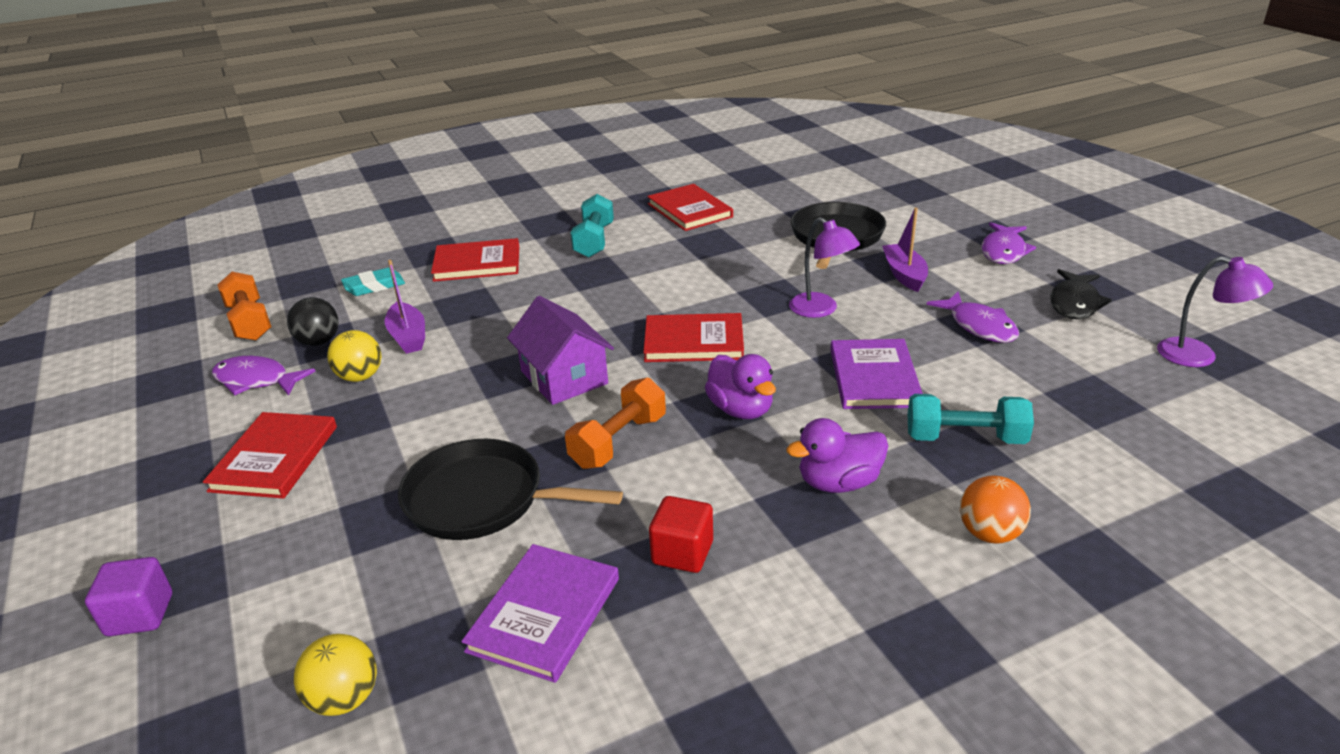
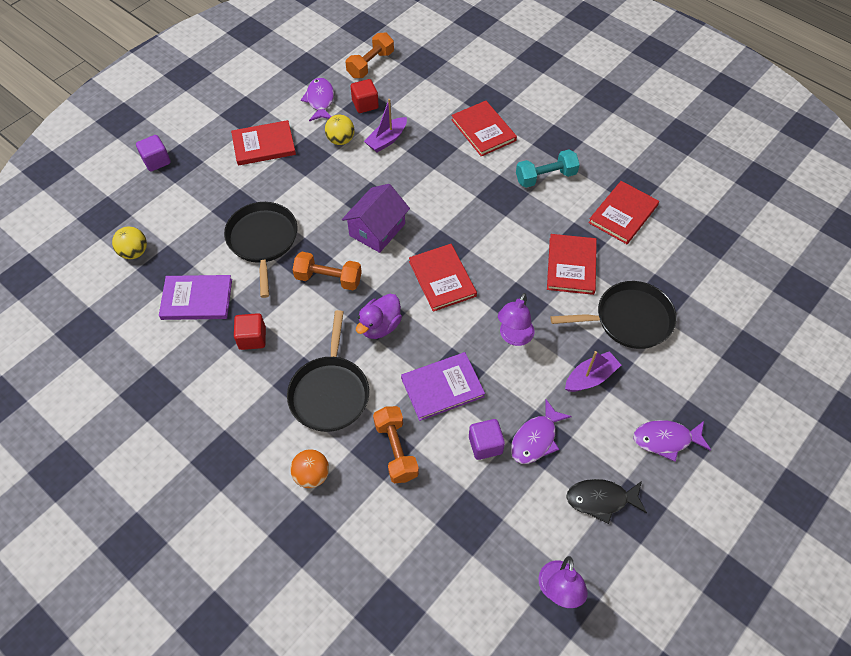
camera: 65 degrees right, 25 degrees up
(319, 342) = (365, 104): black ball -> red cube
(374, 286) = (432, 96): turquoise eraser -> none
(738, 253) = (571, 266): none -> red book
(838, 483) = (330, 393): purple duck -> black pan
(965, 438) = (396, 450): turquoise dumbbell -> orange dumbbell
(977, 363) = (485, 445): none -> purple cube

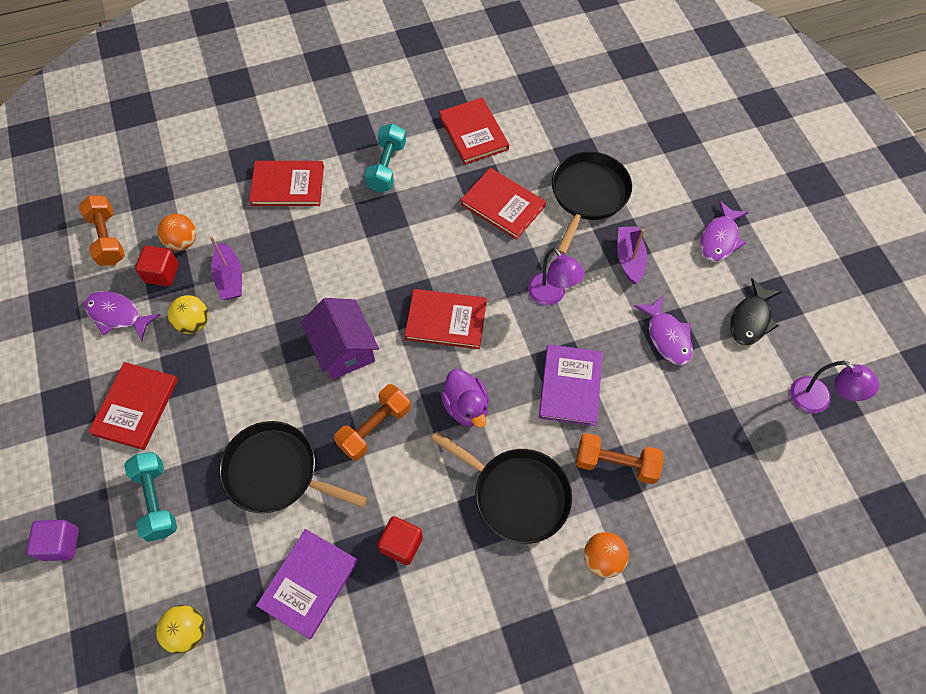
camera: 60 degrees left, 5 degrees up
(208, 190) = (157, 500): none -> turquoise dumbbell
(396, 101) = (182, 242): none -> orange ball
(485, 445) = (651, 382): purple cube -> none

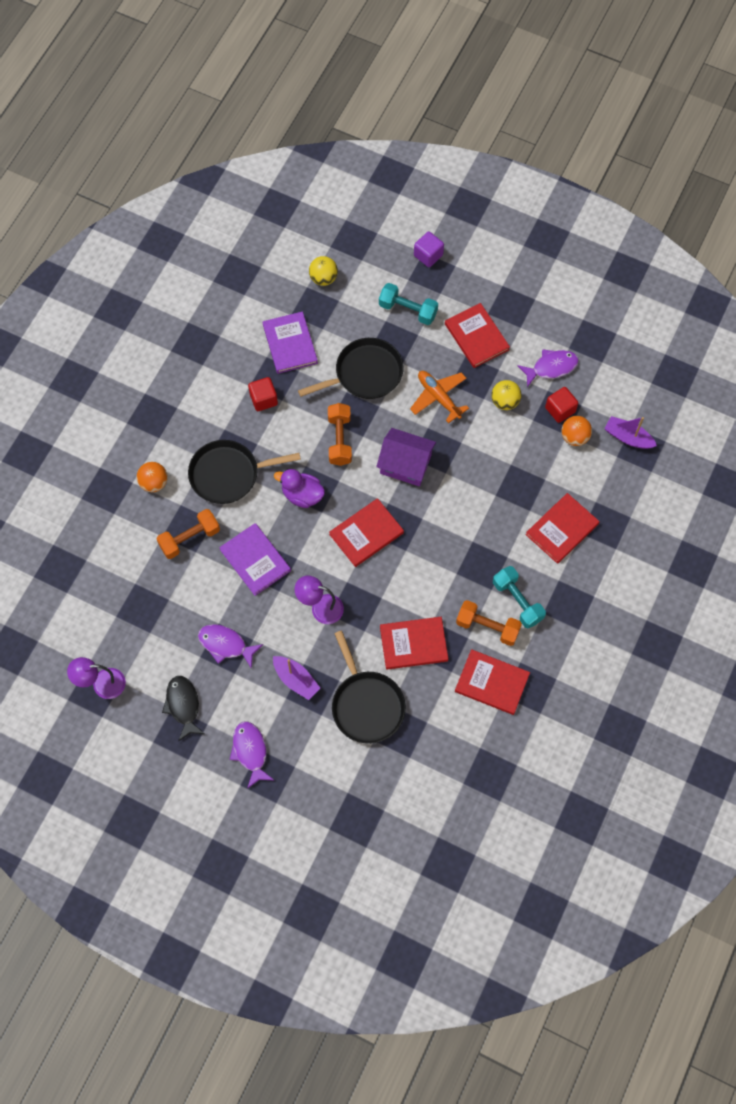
camera: 135 degrees right, 5 degrees up
(107, 239) = (619, 399): orange dumbbell -> orange dumbbell (487, 627)
(230, 278) = (519, 443): purple boat -> purple boat (628, 437)
(241, 381) = (438, 397): none -> orange plane

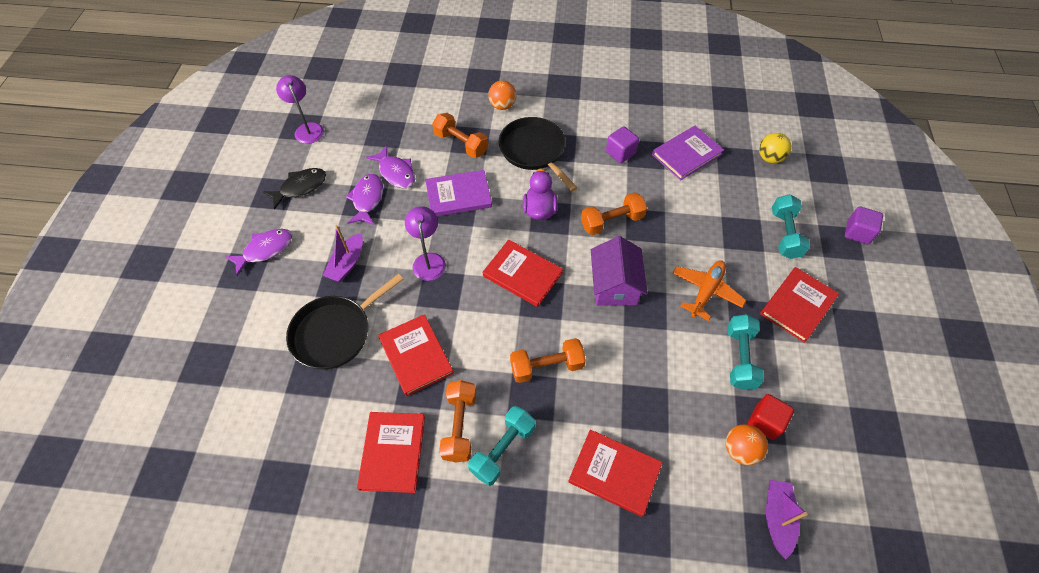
camera: 70 degrees right, 10 degrees down
(255, 560) = (458, 195): purple book -> purple book turned 45 degrees clockwise
(263, 399) = (620, 153): red cube -> purple cube
(365, 373) = (693, 220): black pan -> none
(460, 545) = (546, 366): none -> orange dumbbell
(505, 401) = (739, 358): yellow ball -> turquoise dumbbell
(551, 367) = (812, 394): purple fish -> purple fish (396, 172)

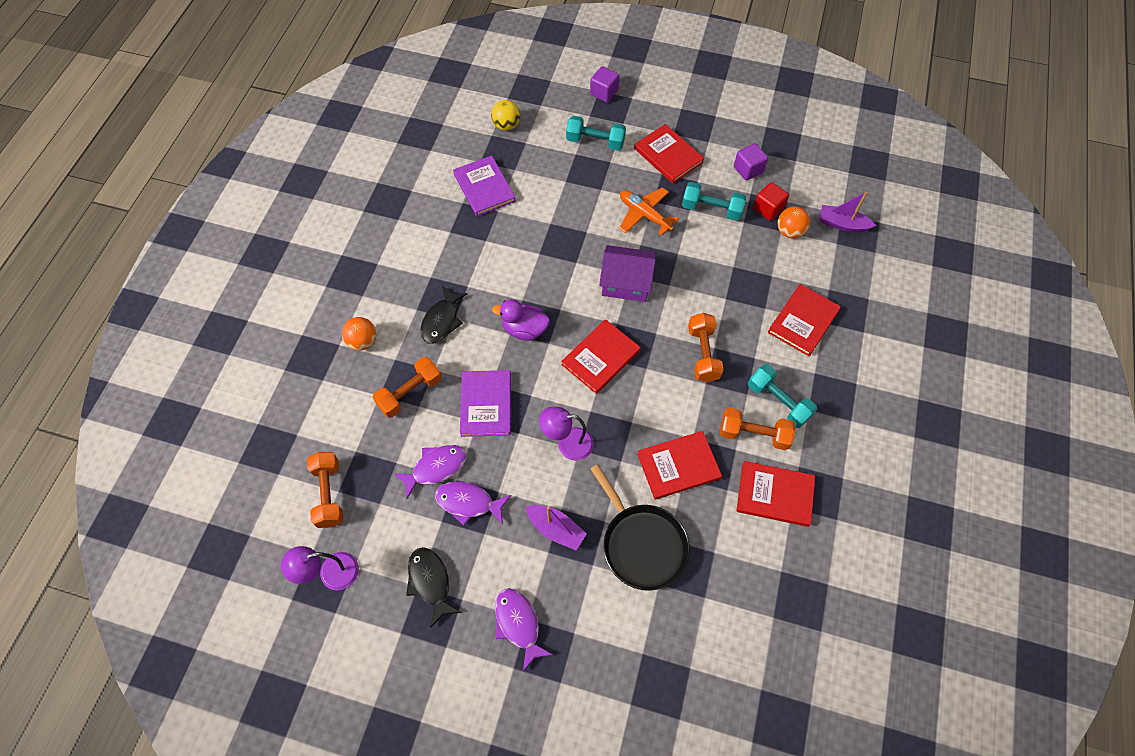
camera: 80 degrees left, 5 degrees up
(534, 151) = (442, 321): black pan -> black fish
(611, 221) = (553, 269): orange dumbbell -> orange dumbbell (329, 494)
(620, 153) = (467, 242): purple cube -> purple cube (748, 170)

